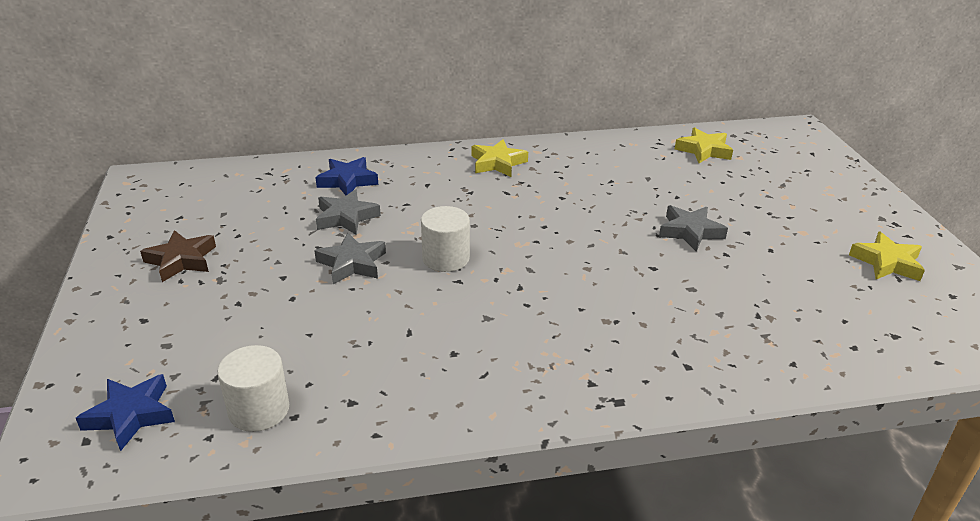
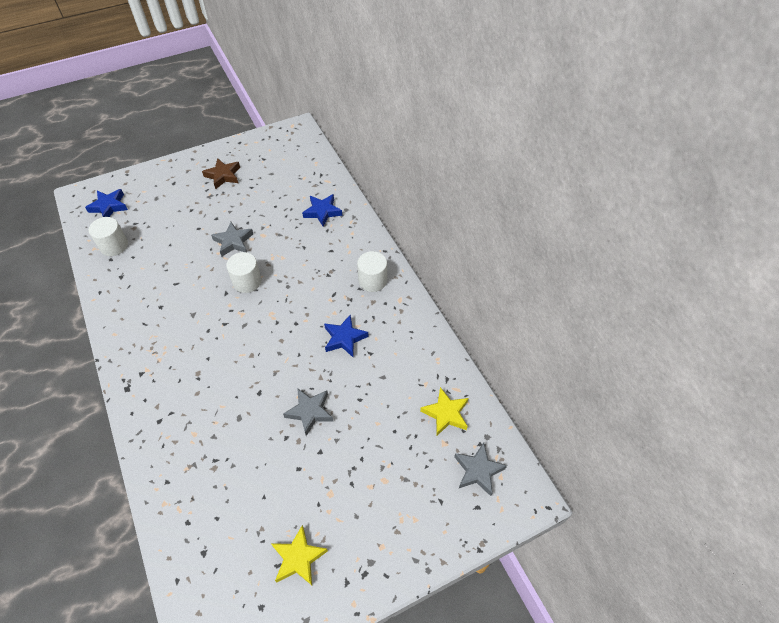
camera: 75 degrees right, 20 degrees up
(346, 217) = (280, 224): grey star -> grey star (478, 471)
(497, 163) = (372, 280): yellow star -> white cylinder
(583, 194) = (344, 338): none -> blue star

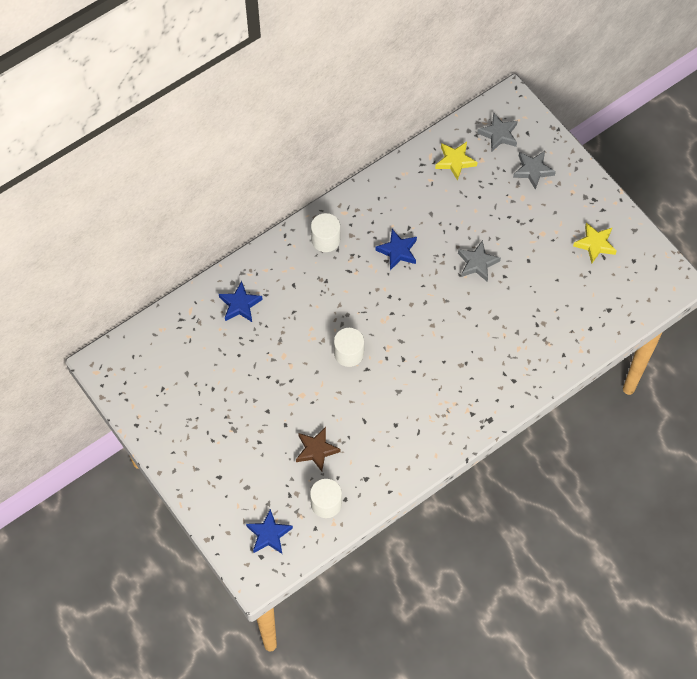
camera: 100 degrees left, 10 degrees up
(223, 176) = (198, 424): brown star -> brown star (316, 450)
(233, 242) = (298, 382): grey star -> grey star (533, 170)

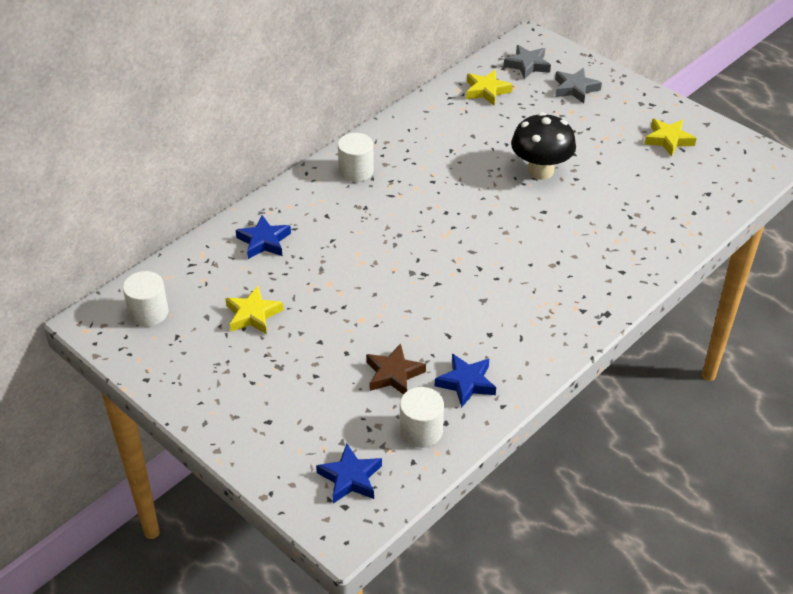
camera: 10 degrees left, 20 degrees down
(221, 377) = (253, 315): none -> yellow star
(349, 353) = (410, 271): white cylinder -> white cylinder (148, 312)
(398, 251) = (444, 171): blue star -> blue star (466, 383)
(477, 263) = (540, 171): grey star -> black mushroom

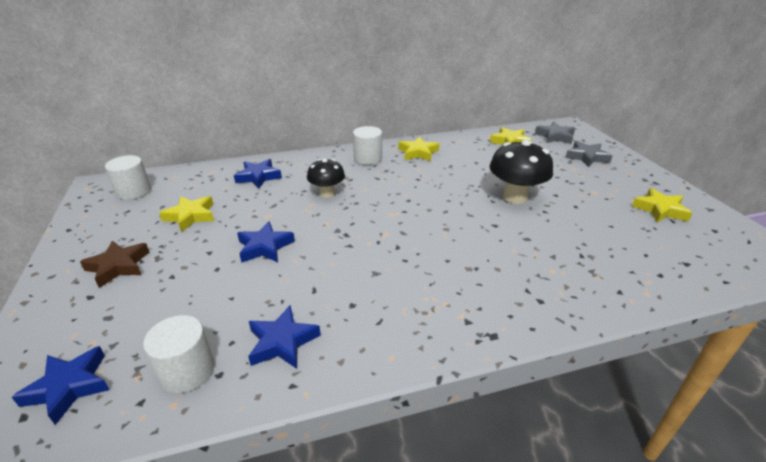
camera: 30 degrees right, 10 degrees down
(360, 235) = (327, 193): none -> black mushroom
(365, 316) = (265, 247): none -> blue star
(393, 374) = (230, 303): brown star -> brown star (118, 266)
(402, 143) = (418, 153): none -> yellow star

